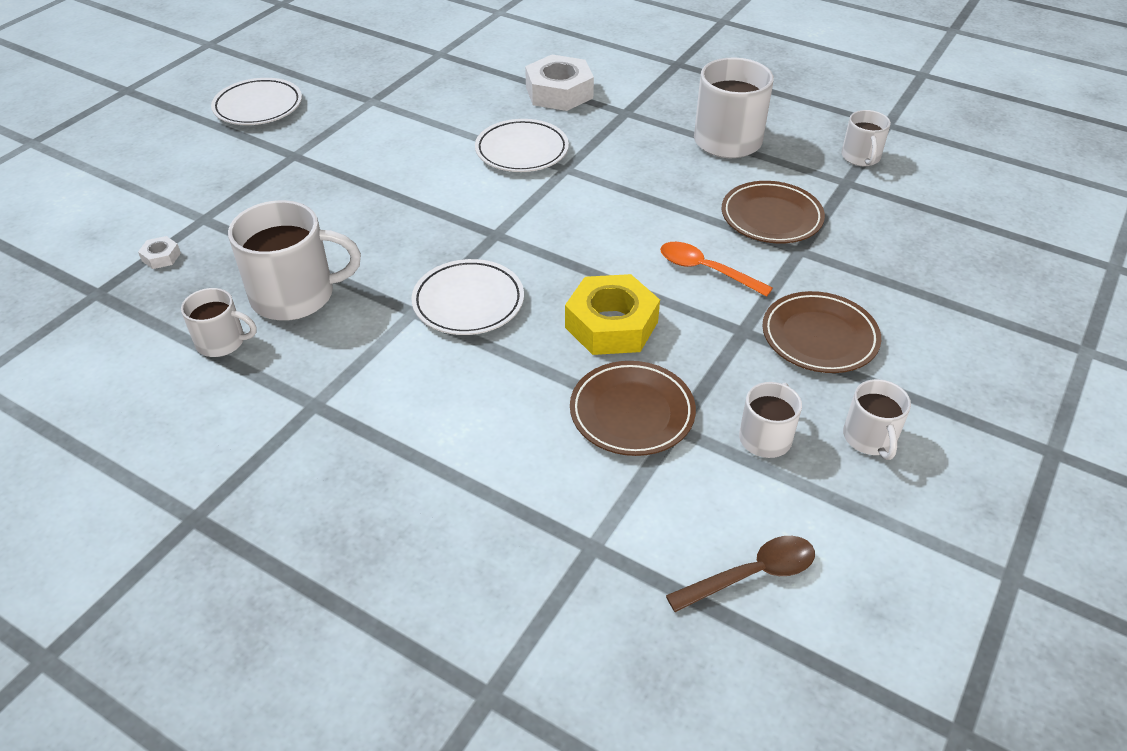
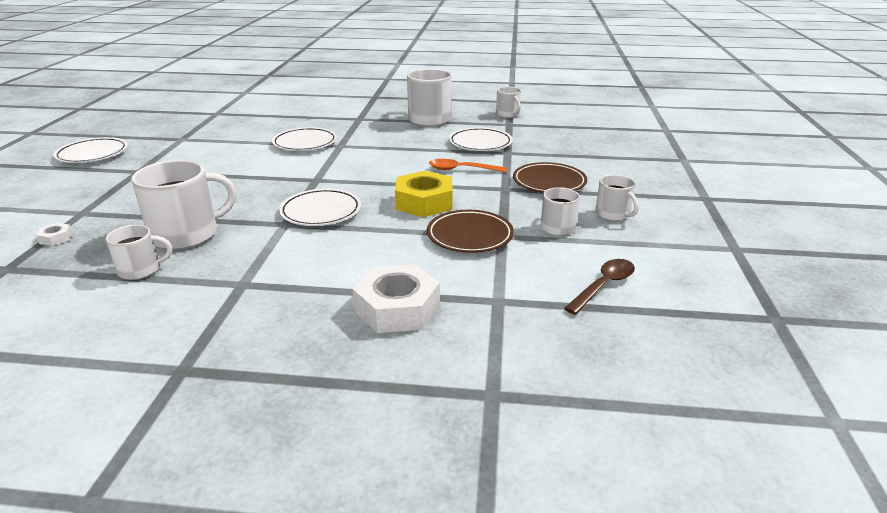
camera: 25 degrees left, 15 degrees down
(559, 92) = (310, 117): white nut -> white nut (397, 308)
(771, 217) = (480, 143): brown plate -> white plate

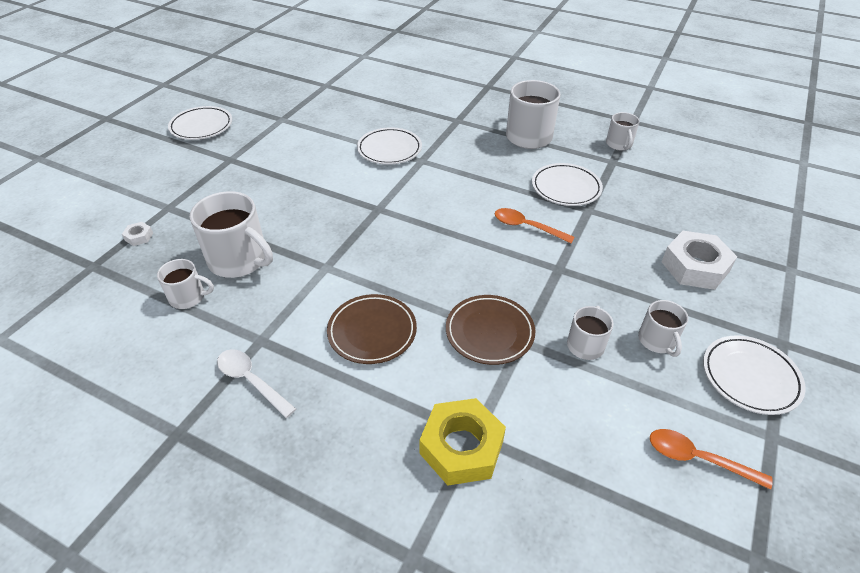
camera: 20 degrees right, 15 degrees up
(186, 234) = (239, 260): white mug -> white mug turned 45 degrees clockwise
(248, 313) = (251, 381): none -> white spoon
(321, 212) = (364, 258): white plate -> white plate (750, 377)
(397, 308) = (377, 415): white nut -> white nut (694, 267)
(424, 202) = (467, 269): yellow nut -> yellow nut (461, 447)
(549, 182) = (611, 270): brown plate -> brown plate (372, 332)
(603, 286) = (591, 448): brown spoon -> none
(691, 273) = (697, 459): none -> orange spoon

